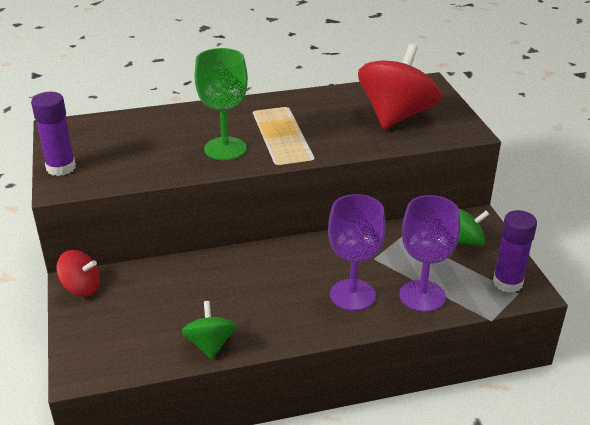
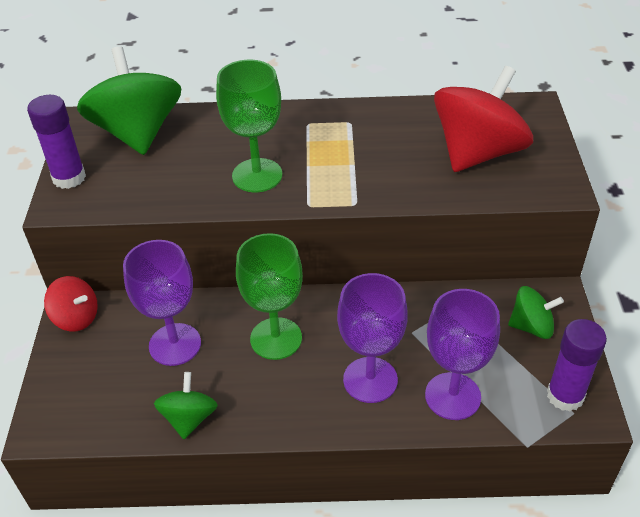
camera: 15 degrees right, 10 degrees up
(110, 131) = (138, 133): none -> green spinning top
(178, 294) = (175, 344): none -> purple goblet
(264, 278) = (276, 338): none -> green goblet

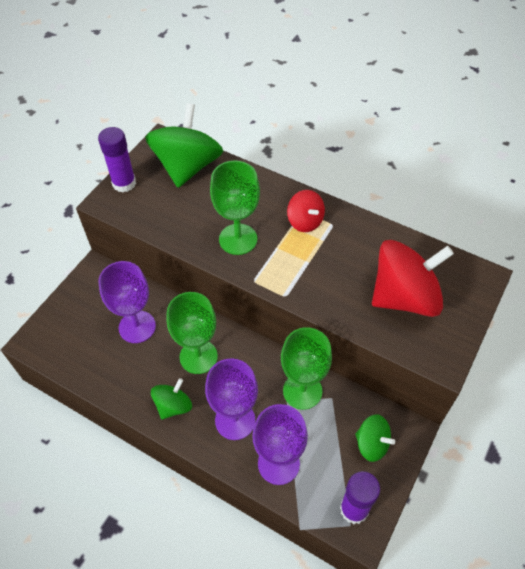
camera: 30 degrees right, 10 degrees up
(76, 317) = (95, 276): red spinning top -> red spinning top (305, 221)
(189, 418) = (112, 383): green spinning top -> green spinning top (173, 406)
(420, 314) = (302, 391): none -> green goblet

